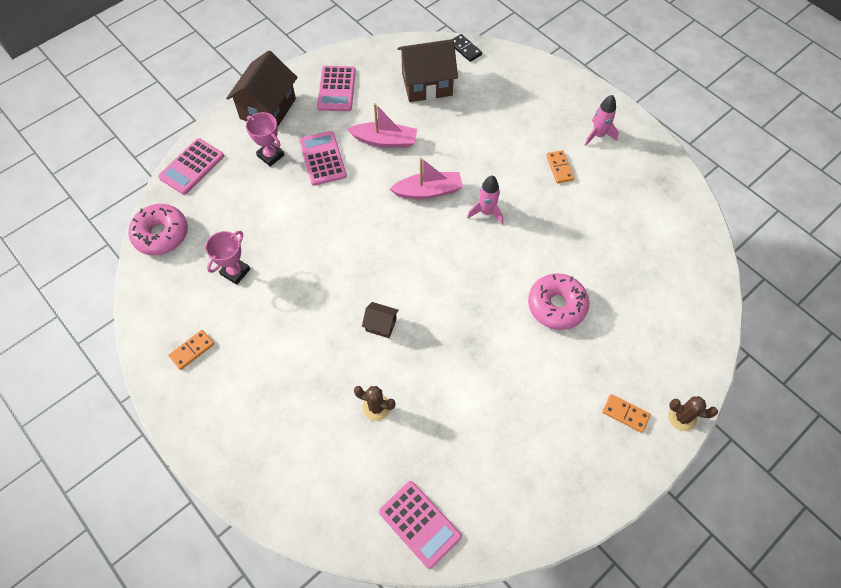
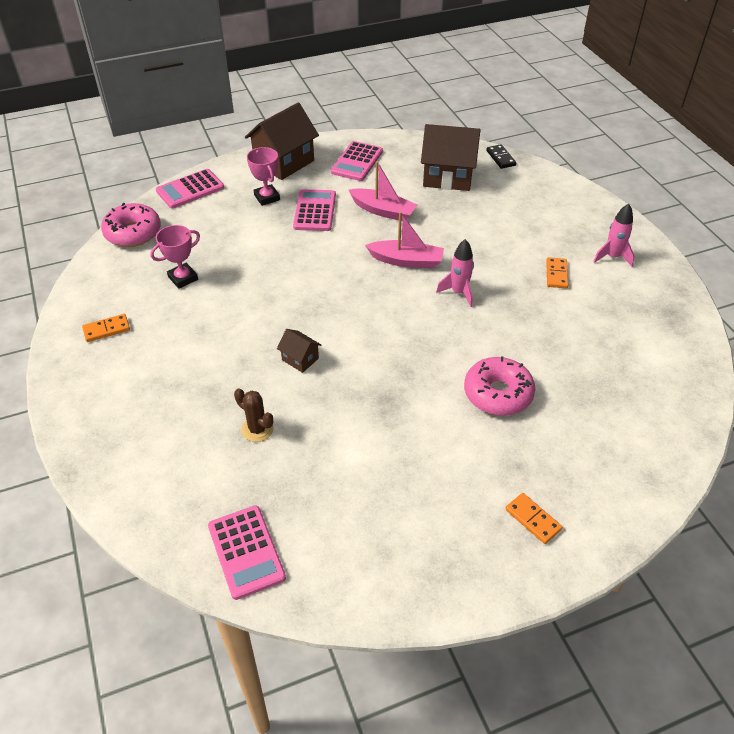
camera: 20 degrees right, 15 degrees down
(682, 417) = (602, 544): brown cactus -> none

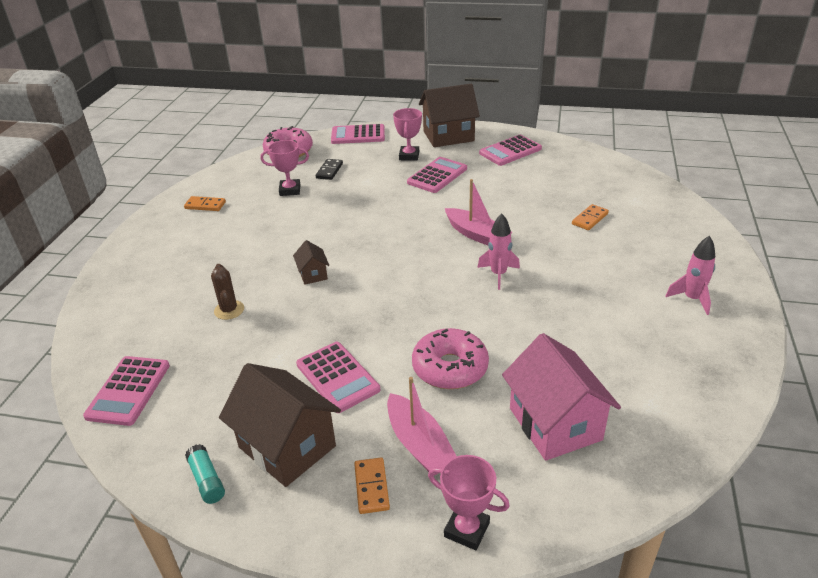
camera: 35 degrees right, 10 degrees down
(383, 211) = (495, 192): pink boat -> pink boat (419, 444)
(404, 587) = (207, 480): none -> turquoise glue stick
(419, 445) = (337, 377): none -> pink calculator
(448, 177) = (583, 183): brown house -> brown house (287, 446)
(501, 158) = (652, 183): black domino -> black domino (329, 171)
(556, 274) = (613, 293): orange domino -> orange domino (590, 219)
(609, 403) = (555, 424): none -> pink house
(623, 513) = (466, 530): none -> pink trophy

